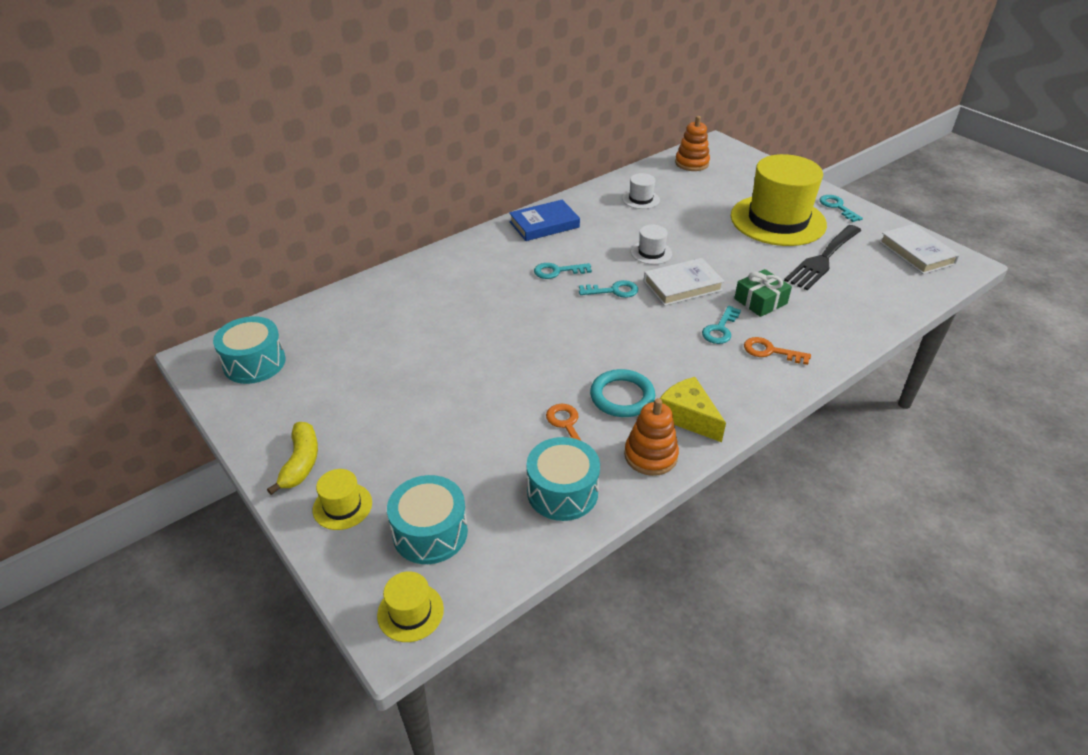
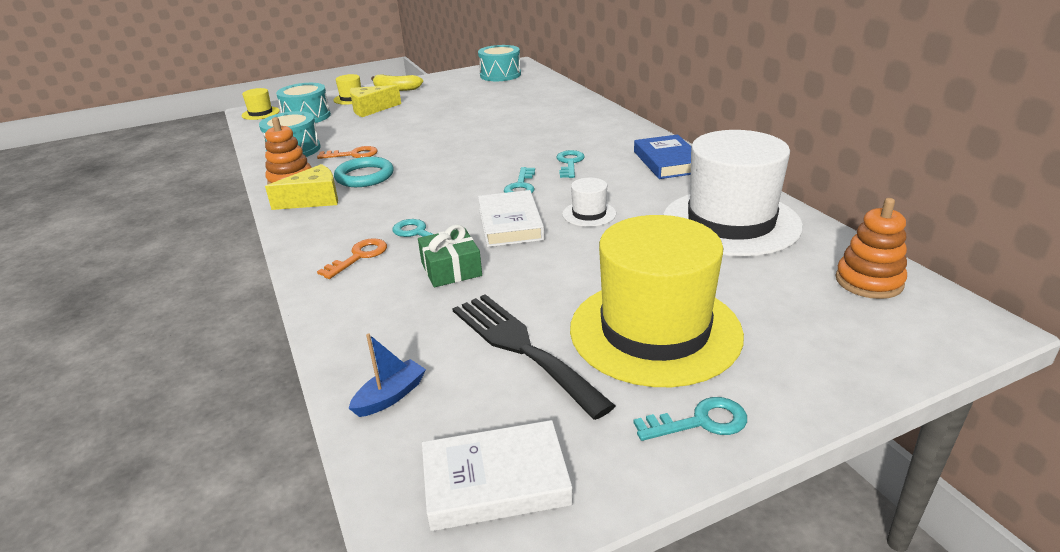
camera: 105 degrees right, 10 degrees down
(398, 463) = (371, 109): none -> yellow cheese
(640, 199) = (730, 222): white hat -> white hat, size x2.41
(895, 295) = (390, 396): none -> blue boat

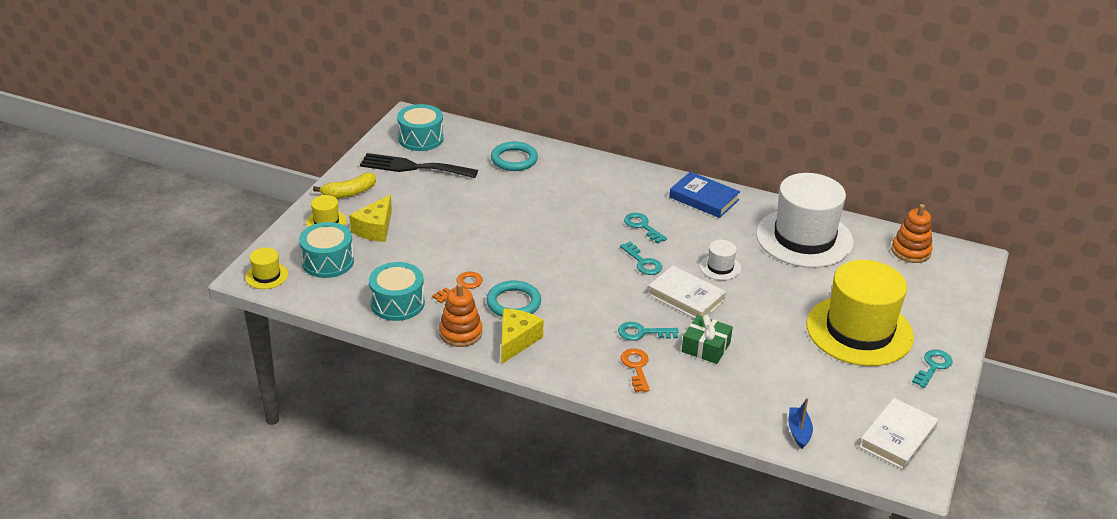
camera: 45 degrees left, 5 degrees up
(522, 347) = (816, 373): black fork -> black fork (413, 167)
(544, 99) = (514, 159): none -> turquoise ring

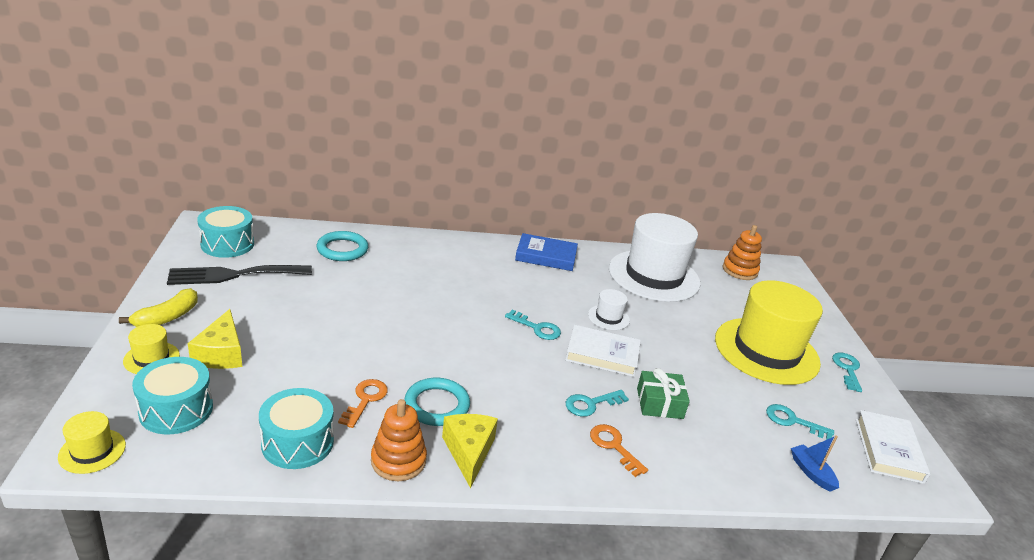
camera: 30 degrees left, 5 degrees down
(642, 226) = (511, 292): turquoise key -> turquoise key (793, 421)

